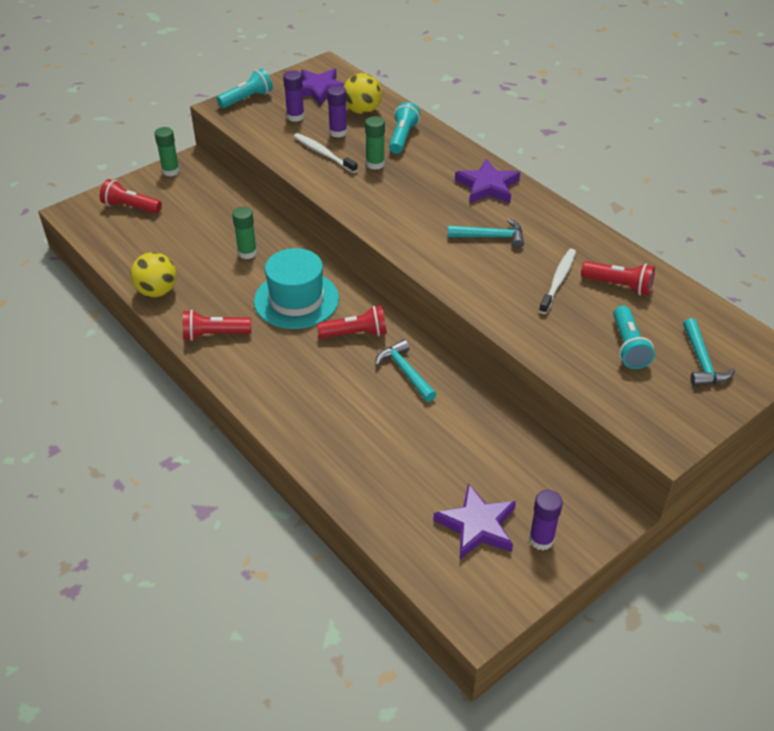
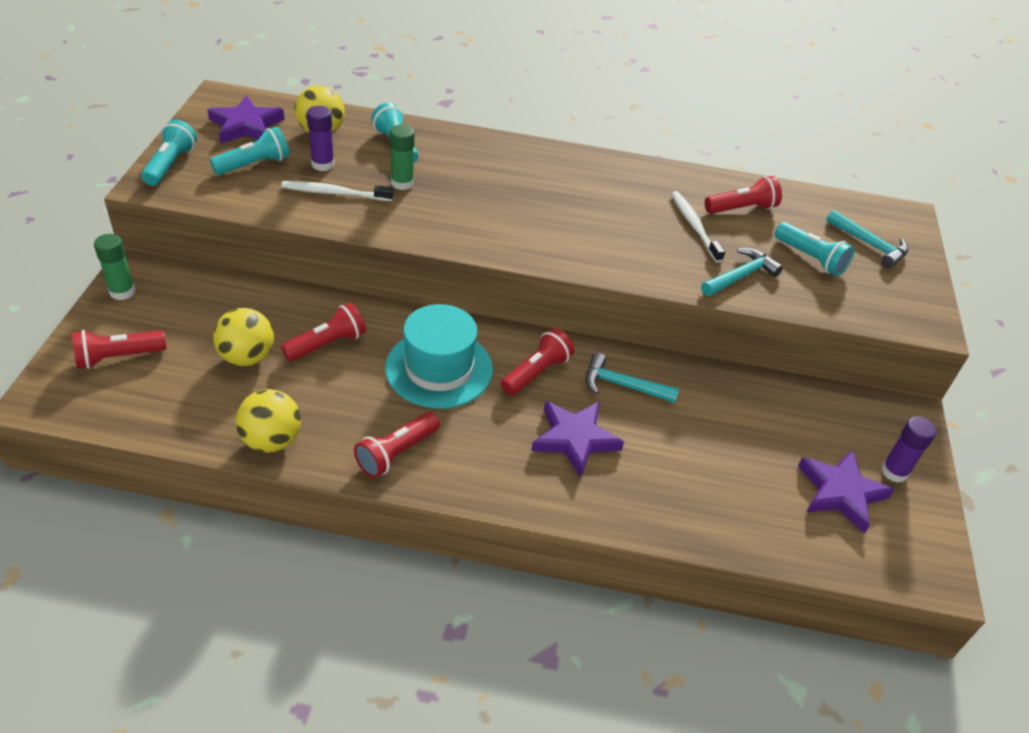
camera: 45 degrees left, 0 degrees up
(195, 239) = (247, 357): none -> yellow ball
(247, 253) = (327, 344): green glue stick -> red flashlight
(295, 117) = (254, 164): purple glue stick -> turquoise flashlight
(487, 186) = (533, 163): purple star -> purple star (574, 439)
(490, 237) = (594, 211): turquoise hammer -> turquoise hammer (740, 276)

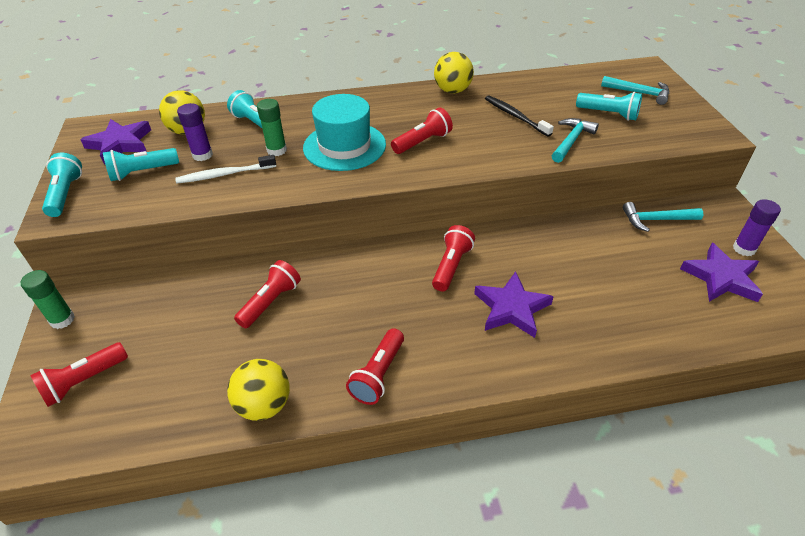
camera: 15 degrees left, 0 degrees up
(247, 357) = (206, 338): yellow ball -> yellow ball (452, 90)
(254, 164) = (142, 172): turquoise flashlight -> turquoise flashlight turned 150 degrees counterclockwise
(439, 368) = (374, 290): turquoise hat -> turquoise hat (344, 146)
(623, 385) = (521, 253): turquoise hammer -> turquoise hammer (656, 220)
(694, 226) = (515, 116): white toothbrush -> black toothbrush
(741, 209) = (539, 95): red flashlight -> red flashlight (422, 142)

